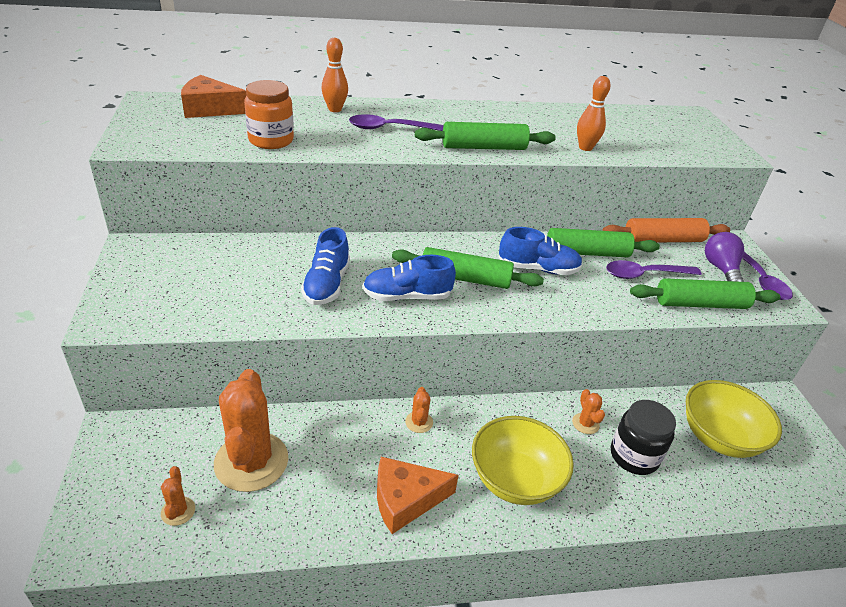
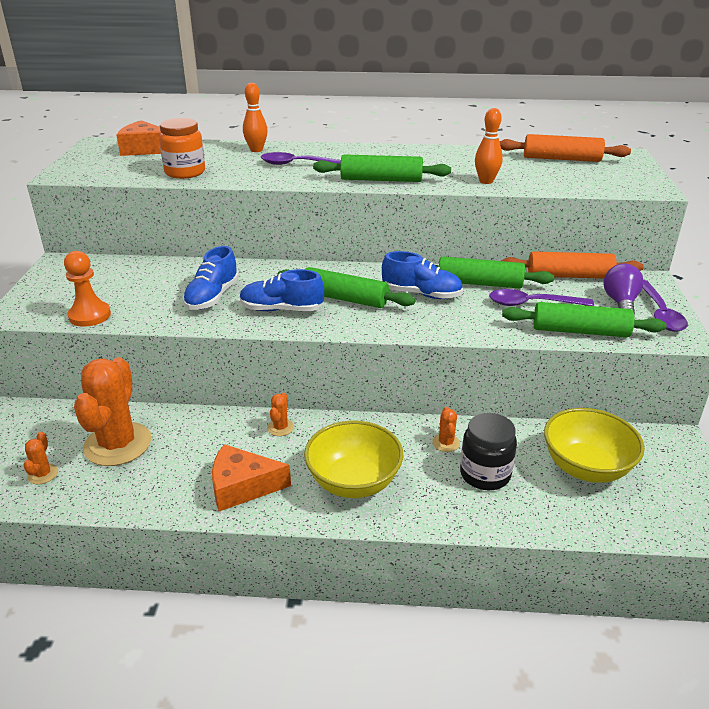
camera: 15 degrees right, 5 degrees down
(198, 318) = (90, 315): none -> orange pawn
(639, 119) = (561, 159): none -> orange rolling pin

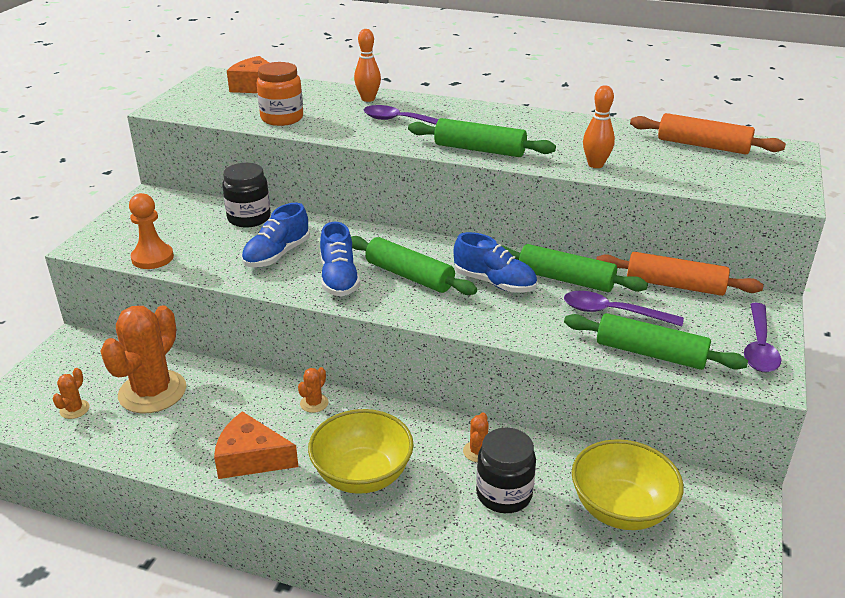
camera: 15 degrees right, 0 degrees up
(169, 269) = (249, 218): none -> black jar
(281, 309) = (339, 279): blue shoe -> blue shoe turned 120 degrees counterclockwise
(620, 303) = (718, 327): purple light bulb -> none

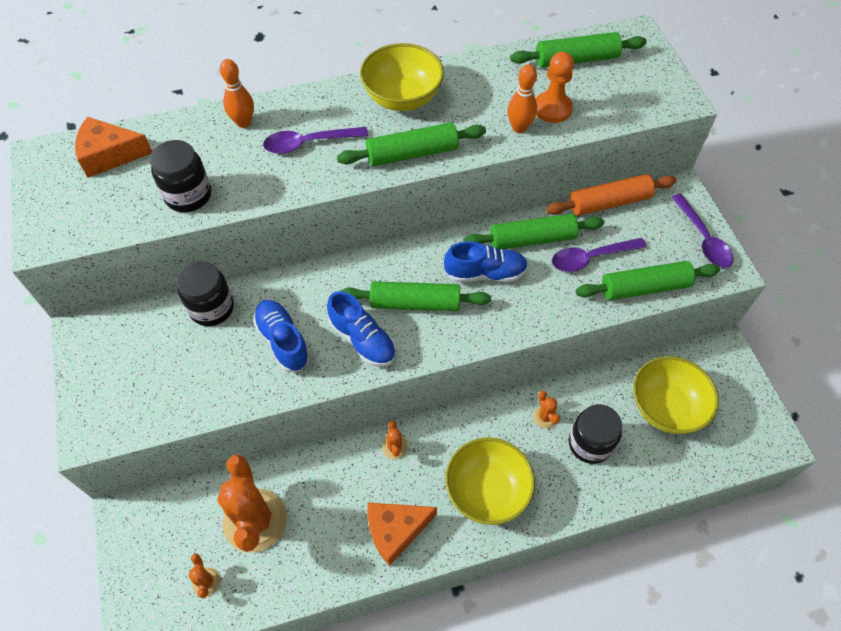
camera: 35 degrees left, 25 degrees up
(152, 258) = (172, 411): orange pawn -> orange pawn (552, 109)
(277, 255) = (283, 341): blue shoe -> blue shoe turned 150 degrees clockwise
(282, 118) = (188, 195): orange jar -> black jar
(510, 122) = (402, 98): none -> yellow bowl
(703, 146) = (576, 59): orange rolling pin -> green rolling pin

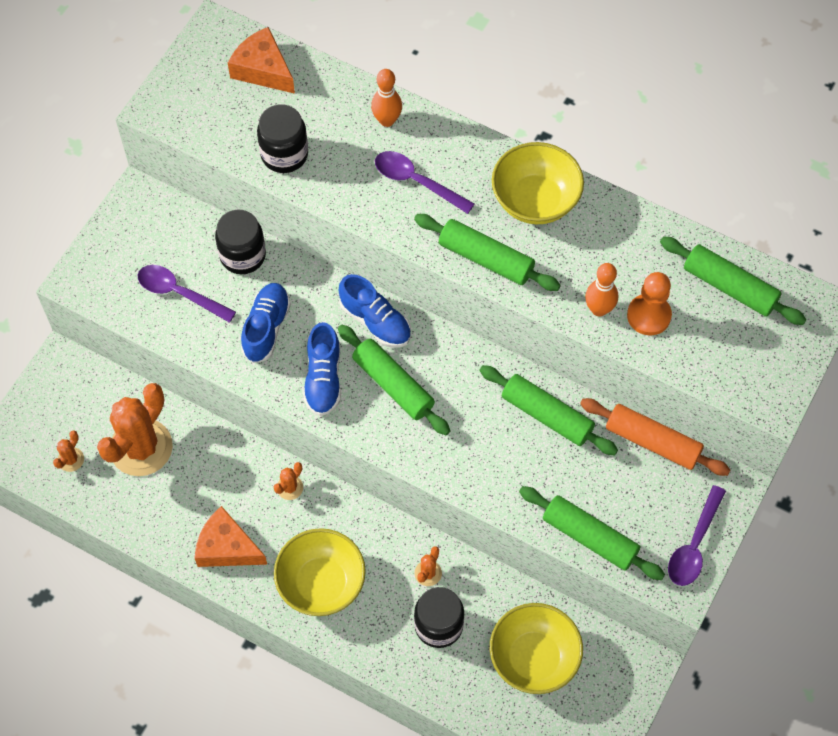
camera: 45 degrees right, 5 degrees up
(485, 273) = (474, 409): blue shoe -> blue shoe (375, 321)
(590, 258) = (575, 474): purple spoon -> purple spoon (179, 293)

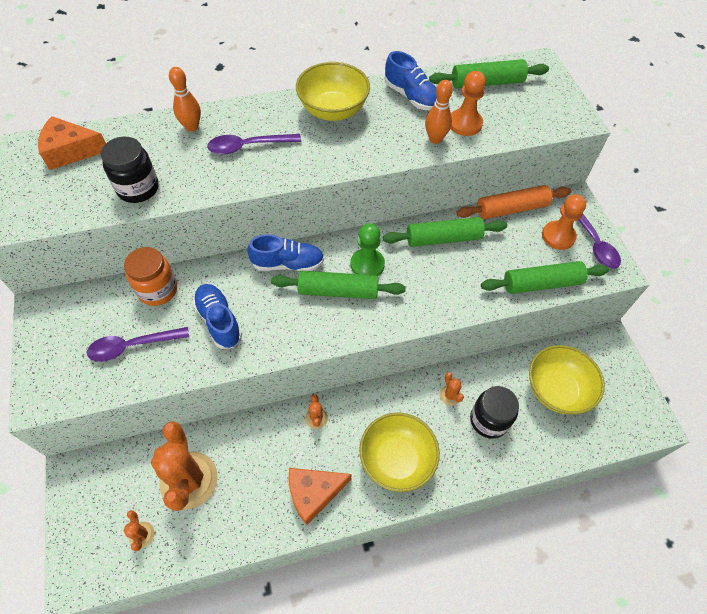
camera: 45 degrees left, 5 degrees down
(243, 255) = (158, 290): black jar -> orange jar
(323, 379) = (290, 322): blue shoe -> blue shoe (411, 97)
(446, 381) = (367, 264): none -> green pawn
(486, 259) = (339, 158): green rolling pin -> none
(665, 508) = (558, 236): none -> orange pawn

